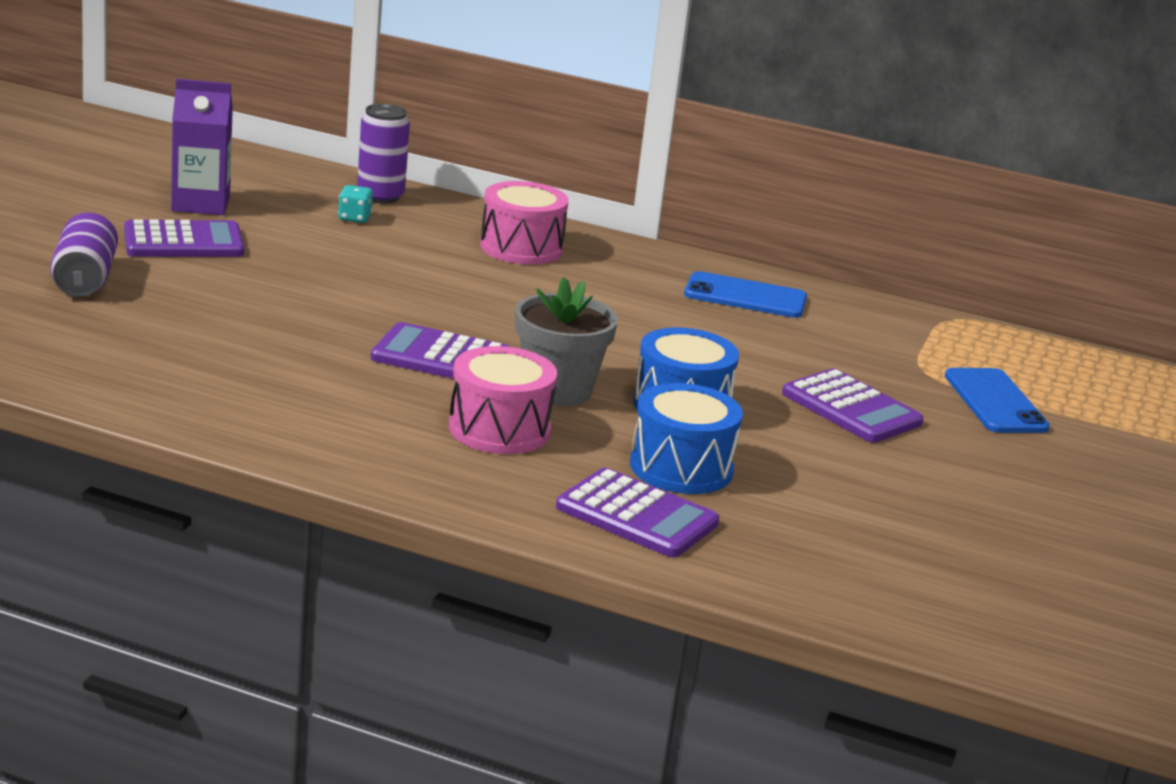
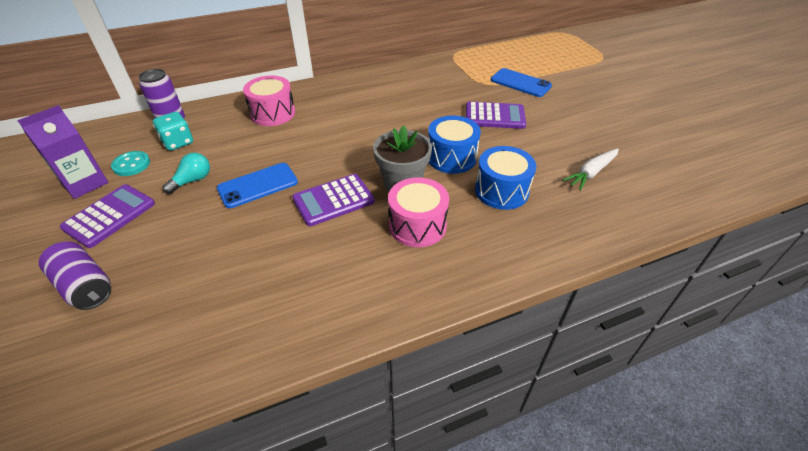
camera: 40 degrees left, 20 degrees up
(271, 212) = (131, 165): none -> turquoise button
(313, 258) = (192, 180): none -> turquoise light bulb
(354, 218) = (178, 142): turquoise dice -> turquoise dice, size x1.54
(636, 515) = (531, 231): purple calculator -> none
(745, 296) = (384, 86): blue phone -> blue phone (258, 185)
(865, 530) = (591, 173): none -> white carrot

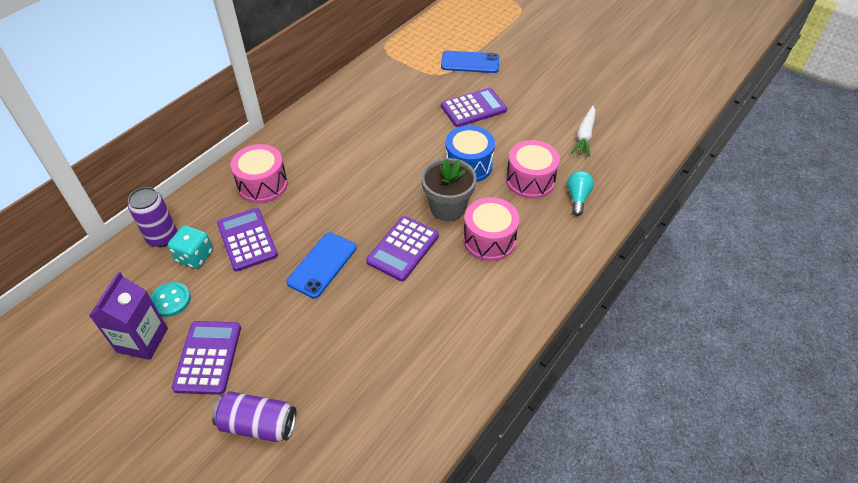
camera: 30 degrees left, 5 degrees up
(192, 180) = (253, 288): turquoise light bulb -> turquoise light bulb (577, 197)
(224, 145) = (247, 239): none -> purple calculator
(501, 191) = (530, 180): blue drum -> pink drum

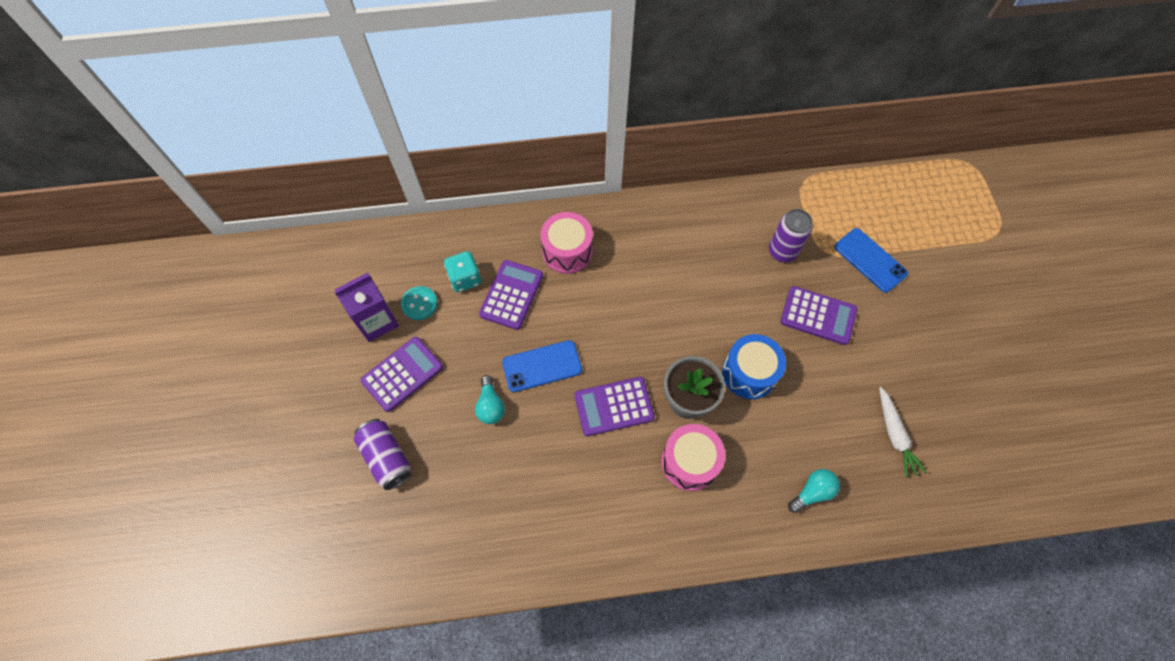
camera: 45 degrees right, 15 degrees up
(162, 237) = (459, 242): purple can -> purple can (782, 251)
(309, 319) = (490, 406): none -> turquoise light bulb
(530, 180) = (788, 436): pink drum -> none
(584, 135) = (894, 435): white carrot -> white carrot turned 75 degrees counterclockwise

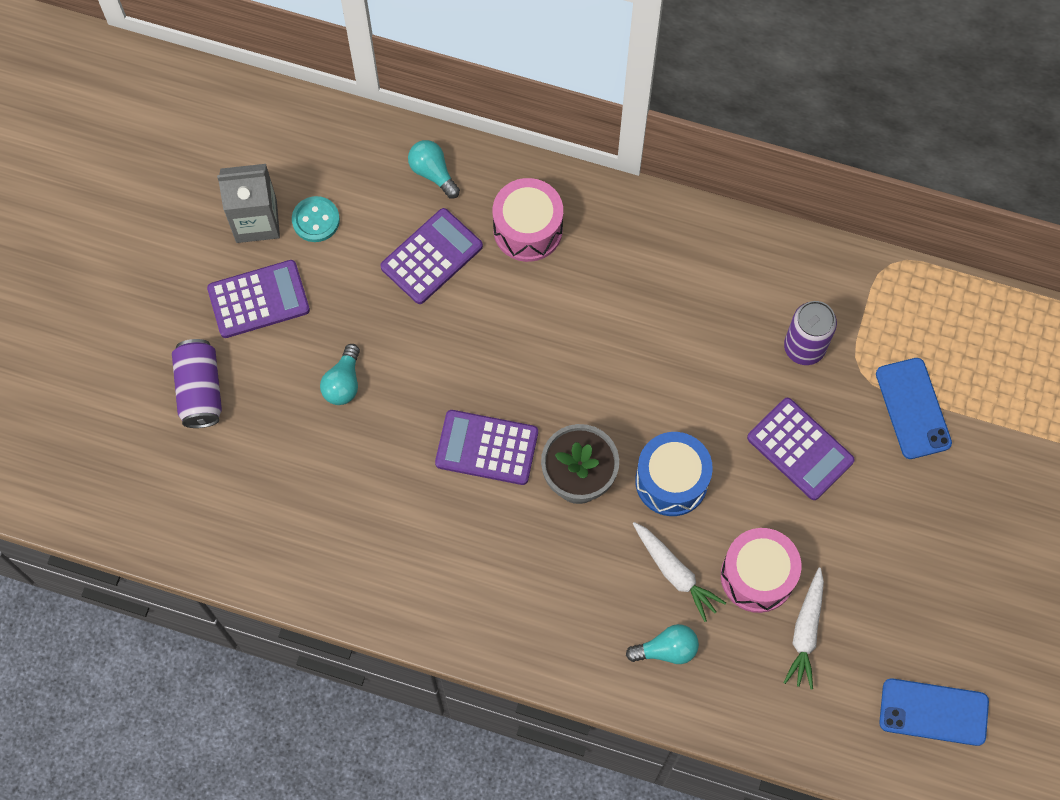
camera: 25 degrees right, 5 degrees up
(377, 321) = (256, 221): purple carton -> grey carton
(465, 279) = (384, 211): turquoise dice -> none
(486, 241) = (433, 173): none -> turquoise light bulb
(542, 366) = (426, 362): blue phone -> blue phone (933, 712)
(689, 462) = (541, 551): pink drum -> pink drum (757, 576)
(787, 435) = (675, 573): none -> white carrot

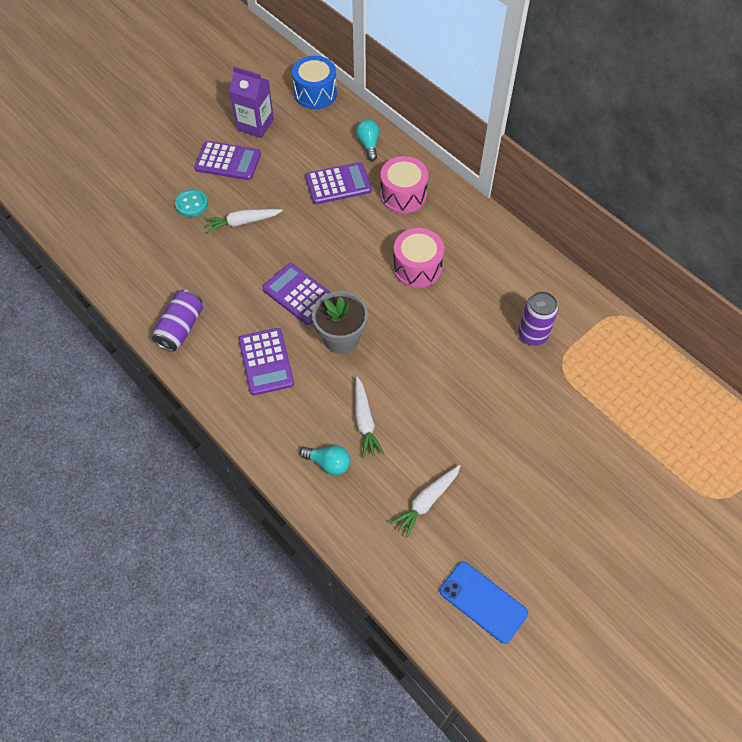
camera: 30 degrees right, 10 degrees down
(200, 390) = (163, 189): purple can -> purple can (181, 328)
(256, 221) = (255, 125): grey carton -> purple carton
(316, 220) = (287, 138): turquoise button -> turquoise button (191, 204)
(343, 383) = (242, 222): turquoise light bulb -> white carrot
(671, 481) = (398, 367): blue drum -> blue drum (315, 93)
(757, 576) = (416, 451): pink drum -> pink drum (417, 267)
(800, 449) = (493, 391): purple calculator -> purple calculator (266, 362)
(913, 408) = (584, 404): blue phone -> none

